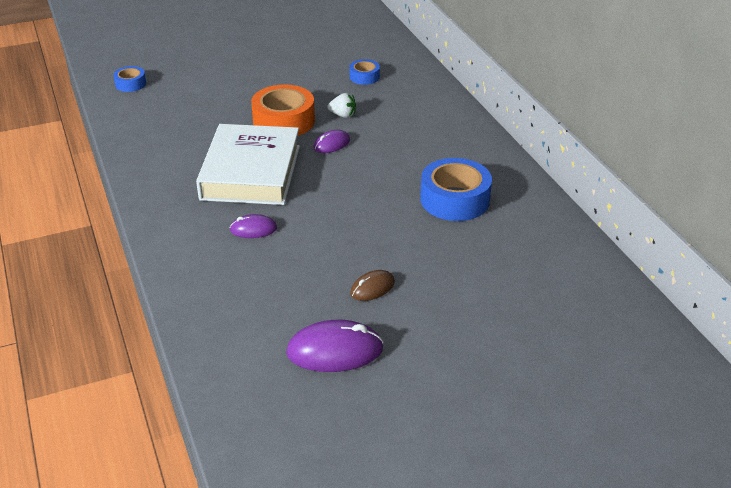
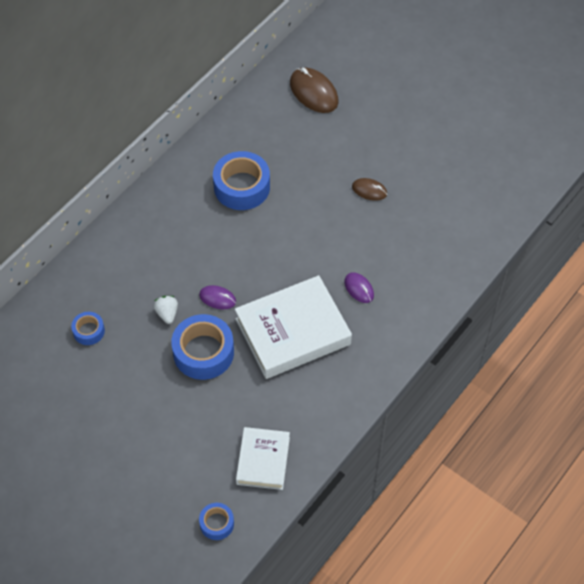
camera: 120 degrees left, 20 degrees up
(151, 118) = (263, 460): none -> white book
(284, 121) = (203, 352): orange tape -> blue tape
(335, 351) = (437, 182): purple mouse -> none
(564, 303) = (313, 92): none -> brown mouse

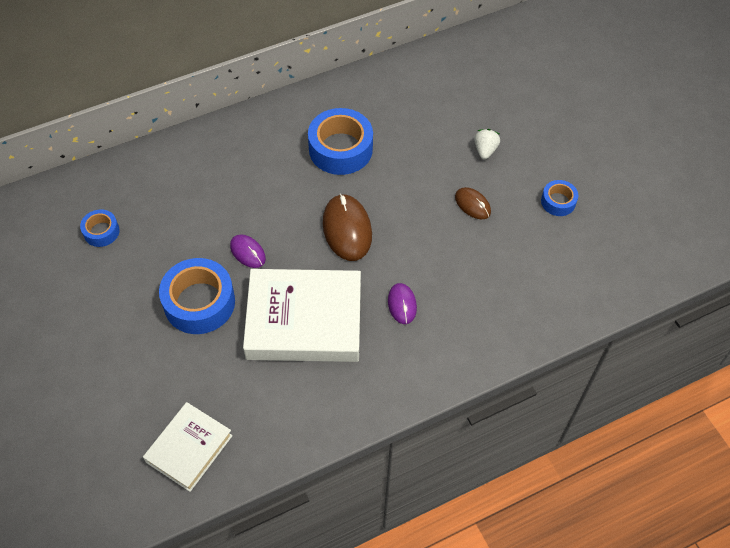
camera: 25 degrees right, 0 degrees up
(167, 313) = (188, 246): white strawberry -> white strawberry (485, 150)
(217, 523) = (99, 496): blue tape -> blue tape (558, 202)
(313, 92) = (470, 83): brown mouse -> brown mouse (347, 229)

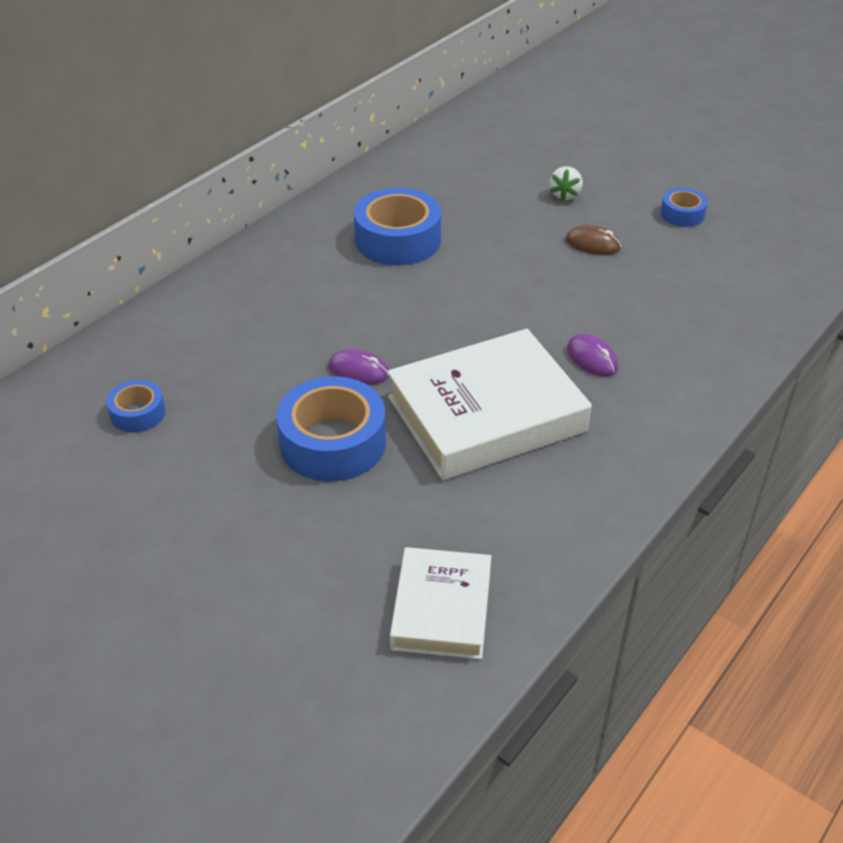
camera: 25 degrees left, 15 degrees down
(347, 229) = (466, 309): brown mouse -> none
(485, 150) = (565, 195): white strawberry -> white strawberry turned 150 degrees counterclockwise

